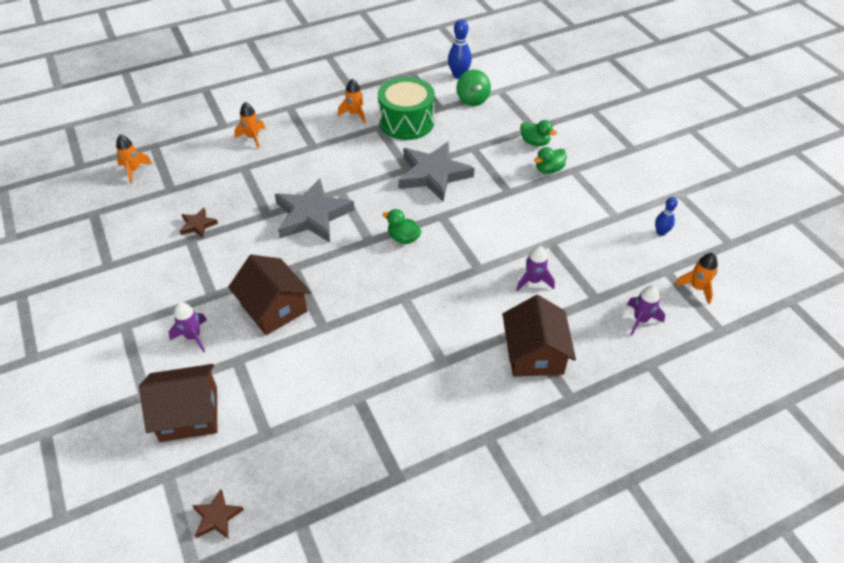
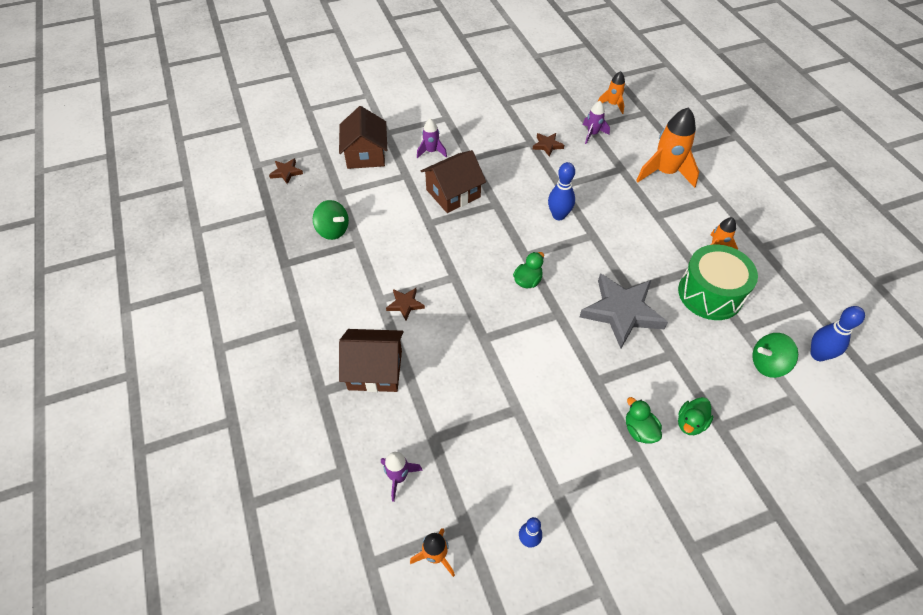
camera: 95 degrees right, 5 degrees up
(253, 138) = (665, 172): orange rocket -> orange rocket, size x1.86
(312, 215) = (558, 215): grey star -> blue bowling pin
(337, 429) = (333, 230): none -> green spinning top
(446, 337) = (405, 304): none -> brown star
(533, 281) = (463, 384): purple rocket -> purple rocket (592, 134)

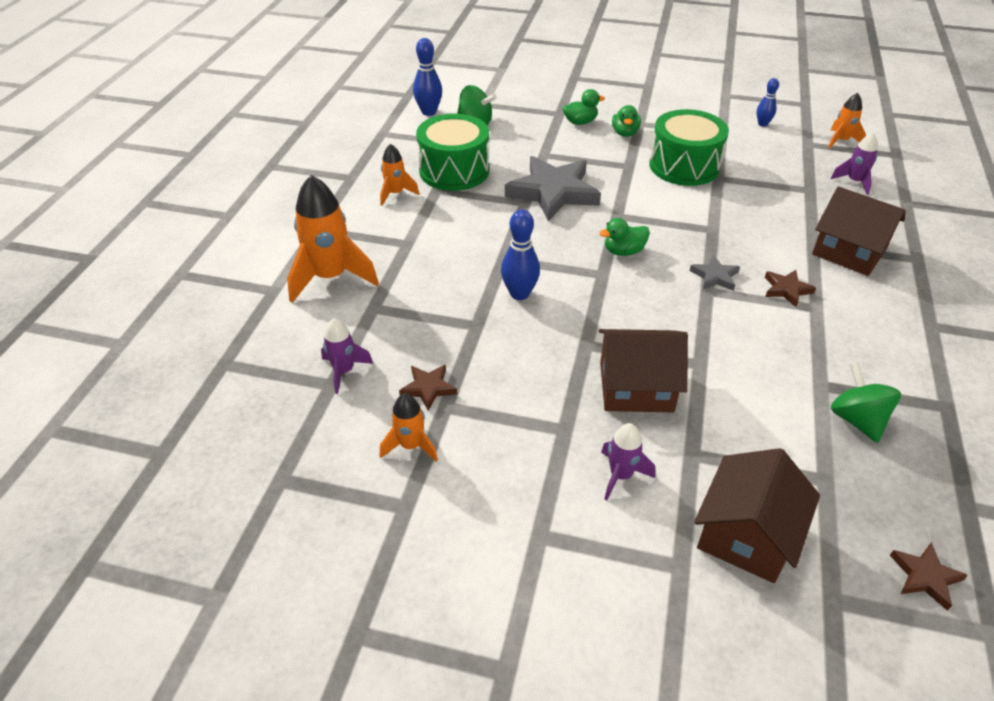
camera: 145 degrees left, 10 degrees down
(456, 291) = (715, 276): none -> grey star
(554, 408) = (684, 166): none -> green drum
(612, 104) = (248, 402): orange rocket -> orange rocket (411, 446)

